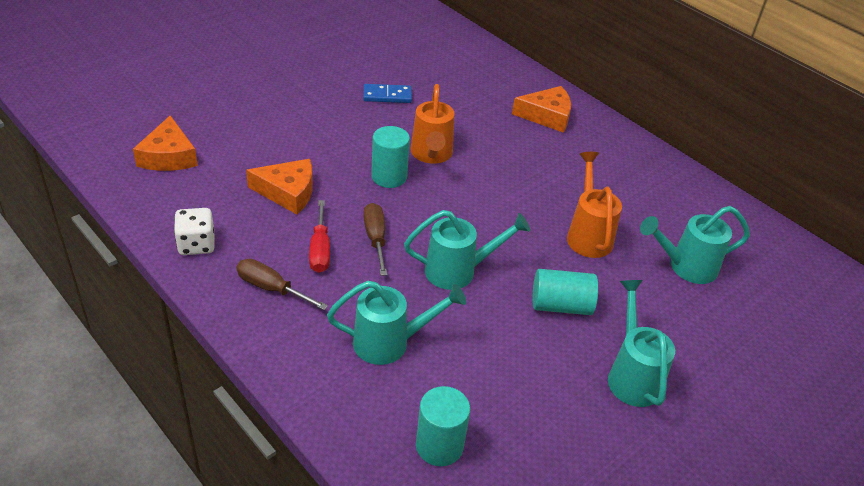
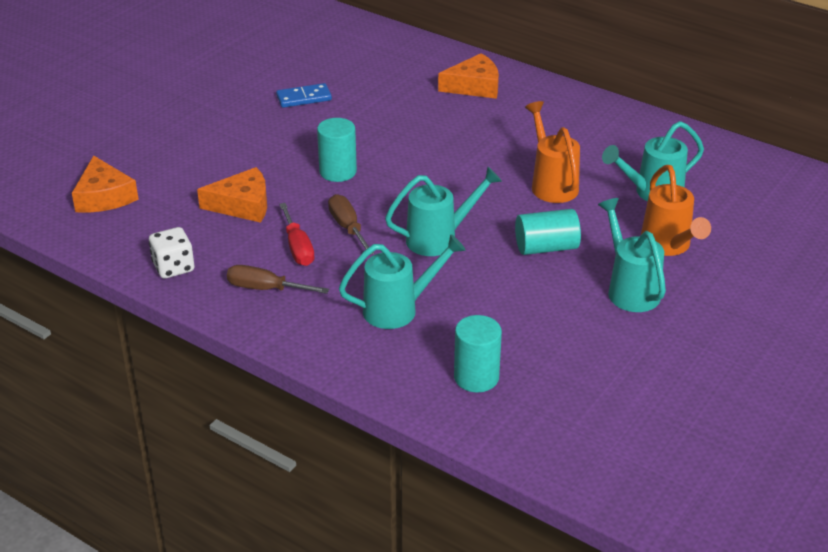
camera: 10 degrees left, 5 degrees down
(431, 155) = (372, 144): orange watering can -> orange watering can (668, 246)

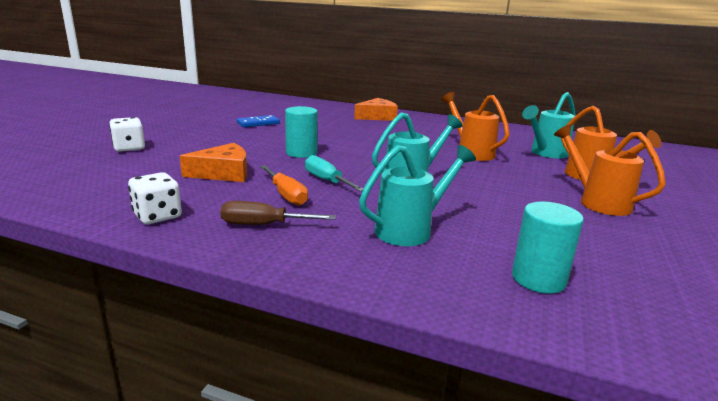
camera: 15 degrees left, 15 degrees down
(104, 196) = (83, 174): orange cheese -> none
(147, 149) = (129, 148): none -> white dice
(298, 248) = (286, 195): red screwdriver -> orange screwdriver
(348, 227) = (327, 181): brown screwdriver -> turquoise screwdriver
(546, 247) = (503, 183): turquoise cylinder -> none
(630, 289) = (597, 202): turquoise watering can -> orange watering can

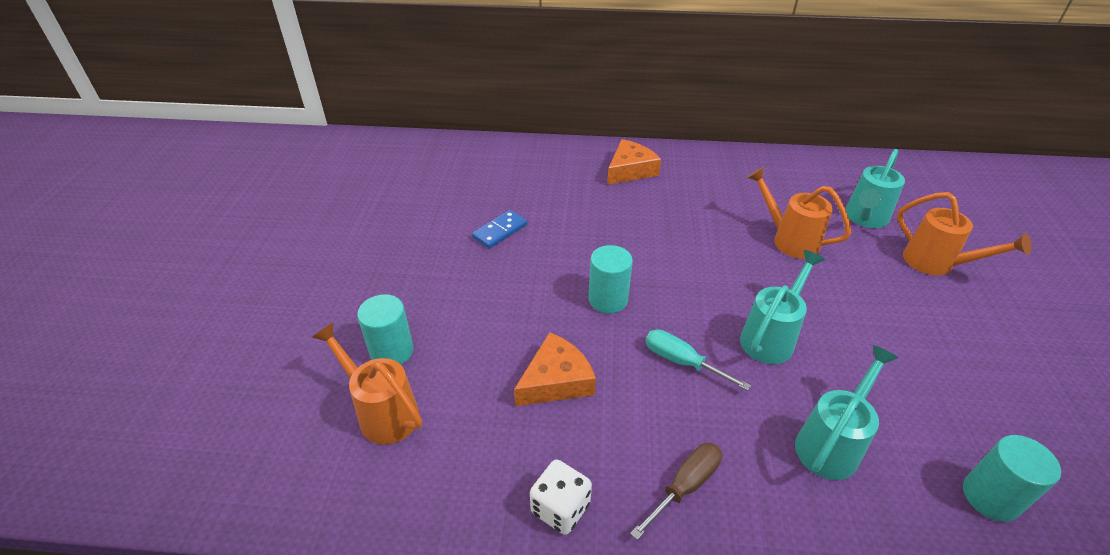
camera: 15 degrees left, 20 degrees up
(129, 148) = (392, 351): white dice -> turquoise cylinder
(264, 225) = (685, 486): brown screwdriver -> brown screwdriver turned 150 degrees clockwise
(286, 195) = (661, 411): orange screwdriver -> none
(597, 202) = (967, 320): orange watering can -> orange watering can (382, 412)

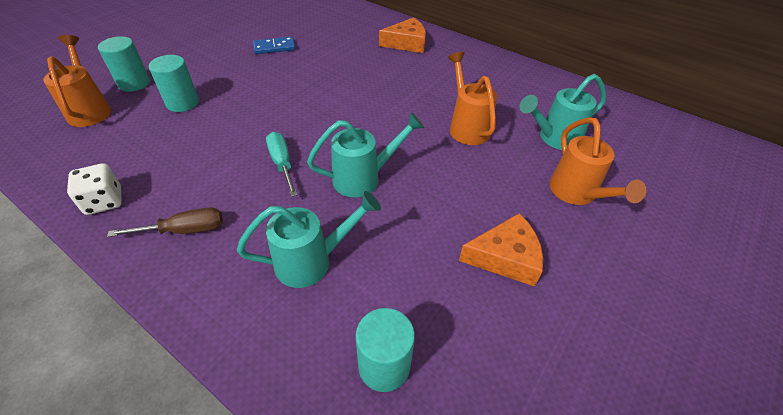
camera: 30 degrees right, 5 degrees up
(556, 380) = (194, 137): orange cheese -> orange cheese (505, 257)
(608, 299) = (286, 109): turquoise cylinder -> turquoise cylinder (182, 103)

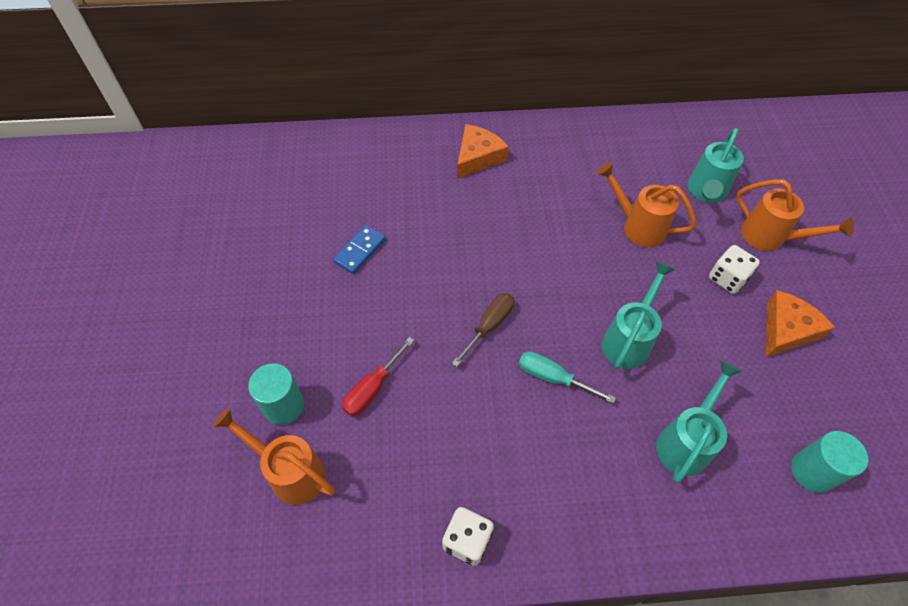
camera: 40 degrees left, 10 degrees up
(182, 103) = (372, 388): turquoise cylinder -> red screwdriver
(184, 230) = (568, 502): brown screwdriver -> brown screwdriver (489, 326)
(497, 194) = (727, 278): none -> white dice

